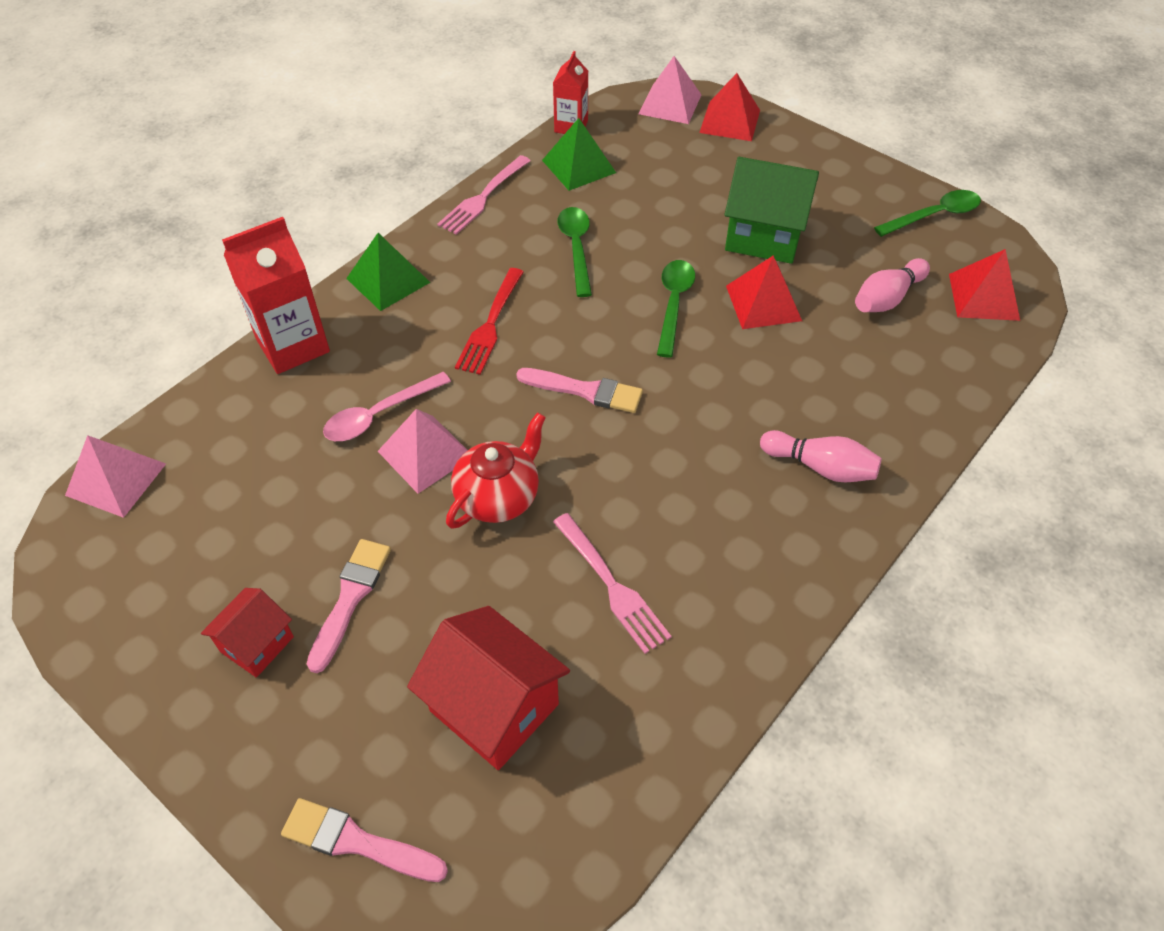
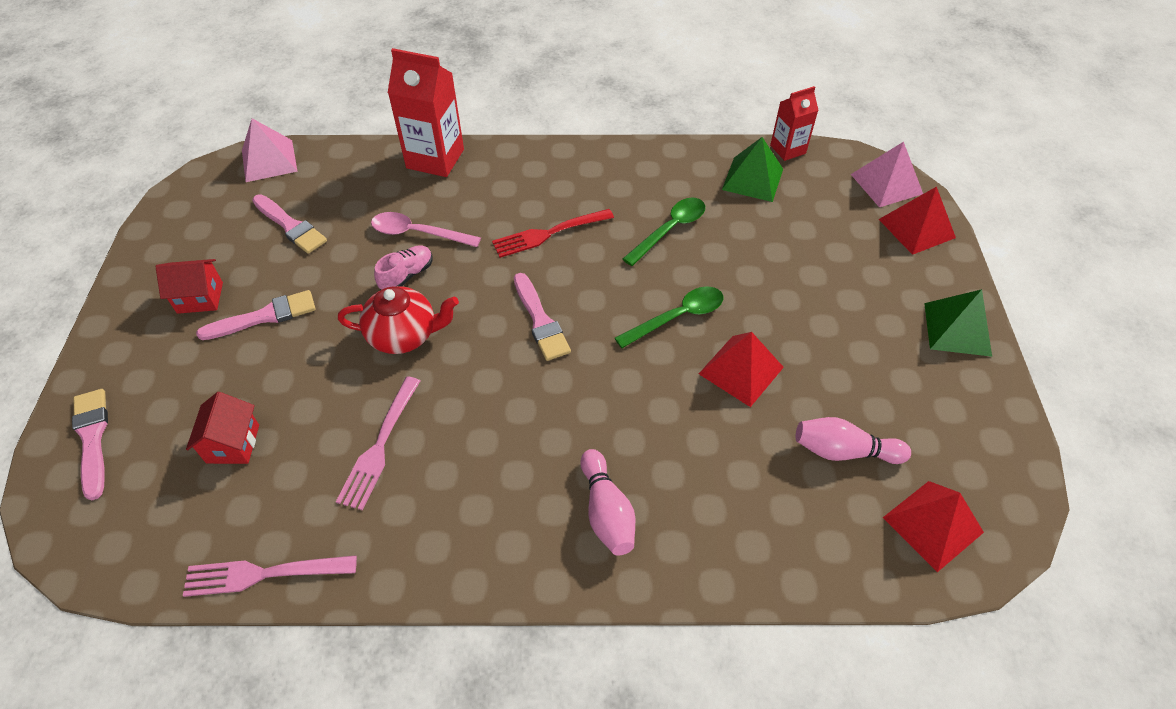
camera: 50 degrees right, 0 degrees up
(244, 511) = (290, 226): none -> pink brush
(388, 280) = (534, 161): green pyramid -> green pyramid (957, 329)
(425, 453) = (407, 275): pink pyramid -> pink shoe
(483, 197) = (661, 153): pink fork -> pink fork (265, 573)
(494, 707) = (233, 444): red house -> red house, size x0.59
(764, 236) = (814, 327): green house -> none
(934, 215) = (988, 428): green spoon -> none

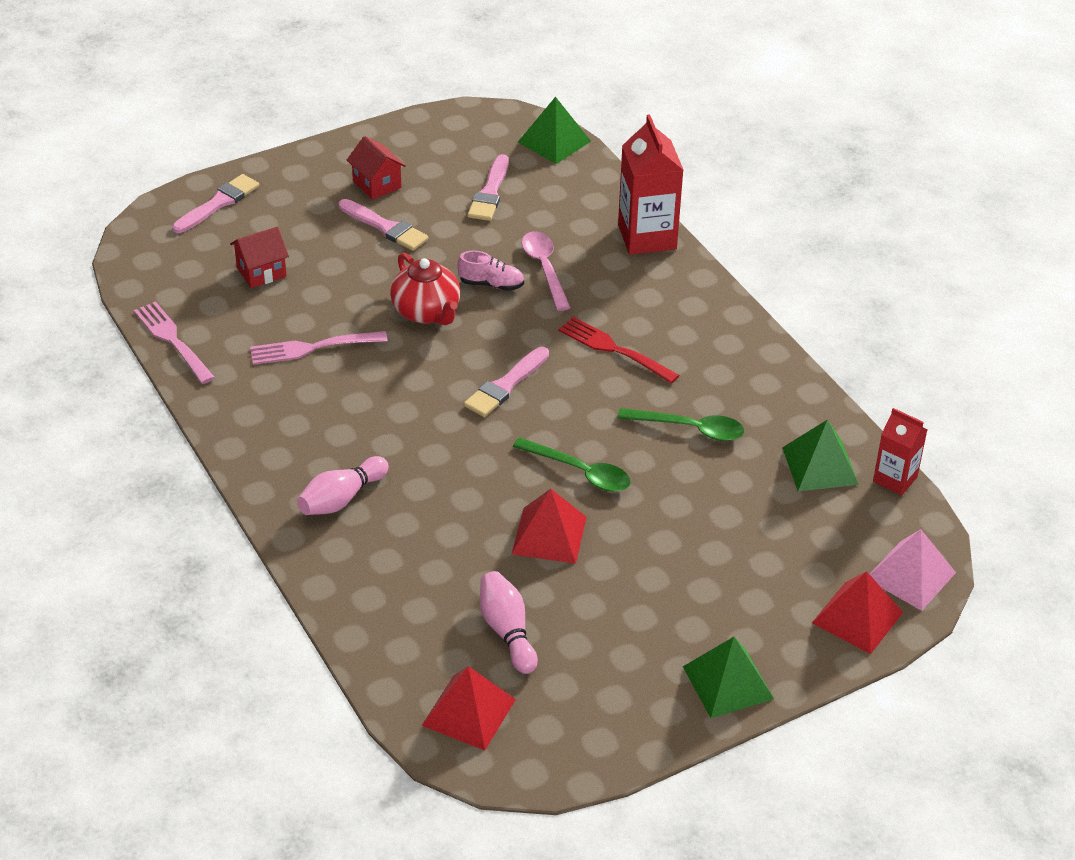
camera: 60 degrees right, 10 degrees down
(269, 160) = (554, 141): pink pyramid -> green pyramid

